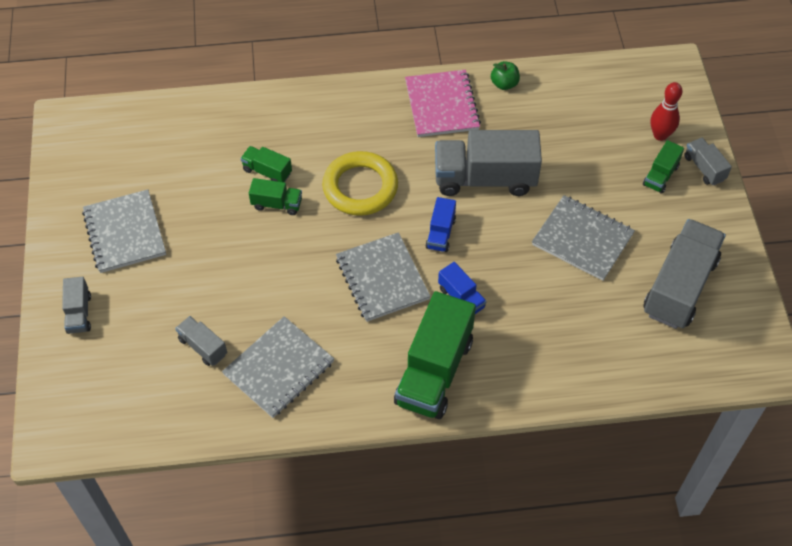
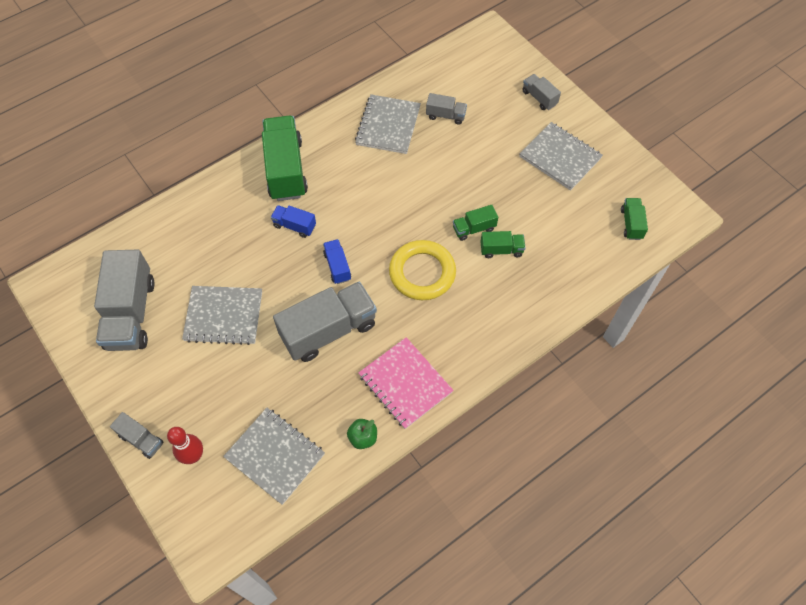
camera: 150 degrees right, 5 degrees up
(382, 278) = (359, 212): grey notebook -> grey notebook (275, 456)
(660, 175) = (179, 411): green truck -> green truck (631, 224)

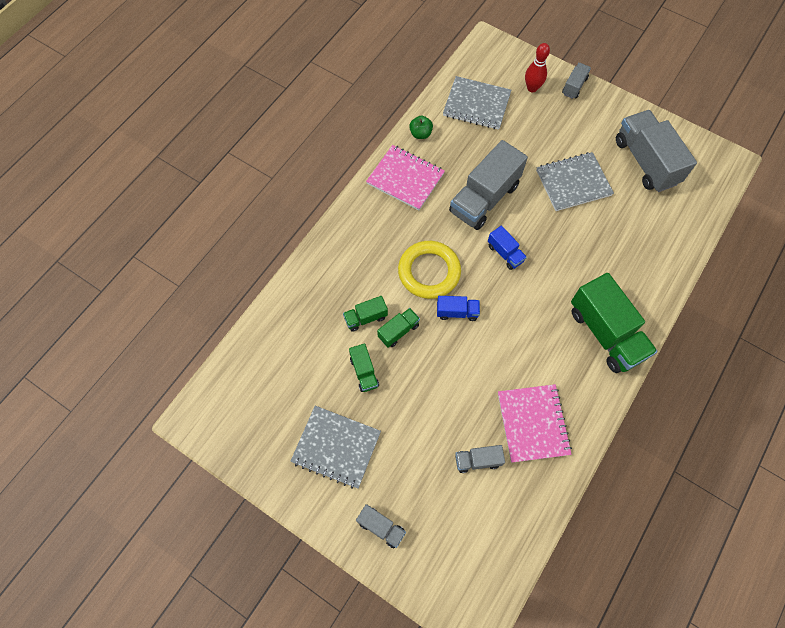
camera: 160 degrees right, 5 degrees up
(141, 439) = (574, 86): grey truck -> grey truck turned 105 degrees clockwise
(294, 226) = (563, 278): blue truck -> blue truck (457, 312)
(388, 126) = (533, 423): grey notebook -> pink notebook
(631, 224) = (246, 389): green truck -> green truck (364, 372)

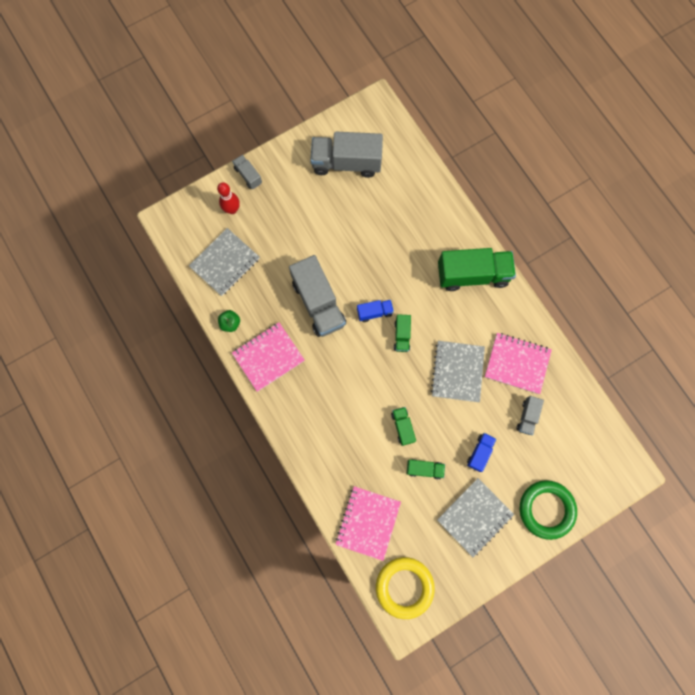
camera: 65 degrees left, 10 degrees up
(282, 339) = (368, 522): none -> pink notebook
(366, 318) = (380, 447): green truck -> green truck (401, 336)
(381, 527) = (546, 509): grey truck -> green ring
(429, 272) = (363, 379): yellow ring -> yellow ring (404, 587)
(457, 312) = (407, 374): blue truck -> blue truck (479, 452)
(573, 183) = (338, 227): grey notebook -> grey notebook (457, 371)

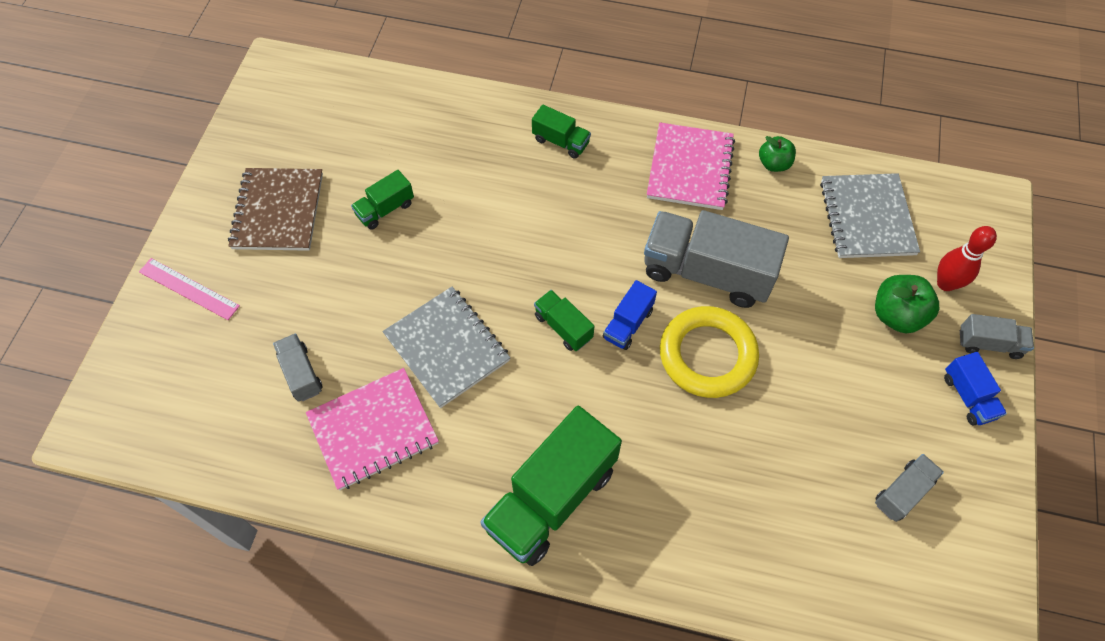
camera: 135 degrees right, 15 degrees down
(267, 217) = (896, 315): none -> green apple
(346, 163) = (902, 492): grey truck -> grey truck, size x0.48
(368, 522) = (401, 113): pink notebook -> none
(402, 427) = (455, 229): green truck -> green truck (561, 141)
(404, 587) = (304, 93): yellow ring -> yellow ring (707, 355)
(474, 517) = (278, 211): grey notebook -> brown notebook
(479, 452) = (331, 280): blue truck -> blue truck (968, 396)
(546, 509) = (189, 288): green ring -> pink ruler

